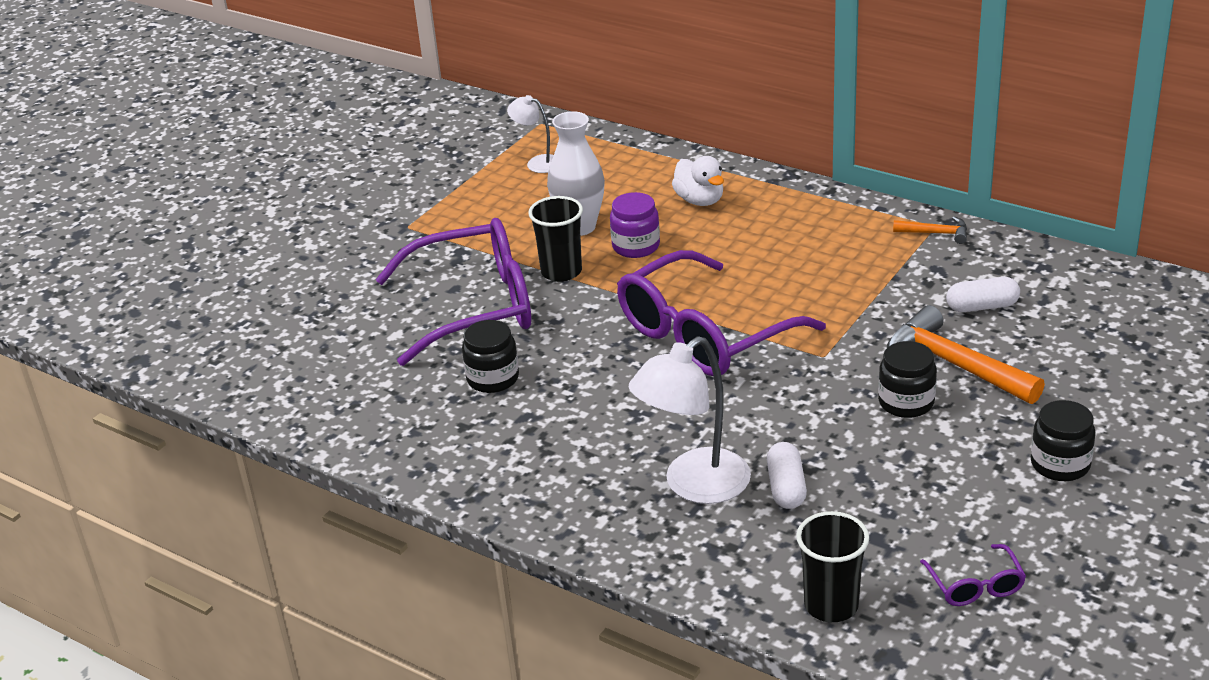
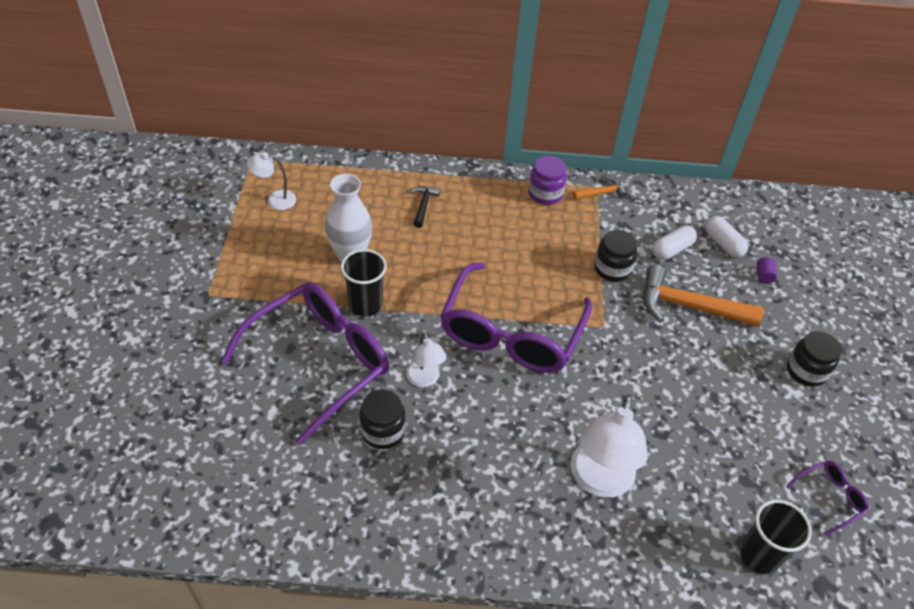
camera: 35 degrees left, 15 degrees up
(573, 349) = (425, 379): none -> white lamp
(636, 246) = (406, 263): purple jar -> purple jar (545, 194)
(700, 200) = (424, 205): white duck -> black hammer
(786, 487) = (660, 458): white capsule -> white capsule (723, 244)
(906, 402) = (682, 350): black jar -> black jar (612, 269)
(975, 586) = (830, 498): purple glasses -> purple glasses turned 75 degrees counterclockwise
(1089, 360) = (763, 276): none -> purple cylinder

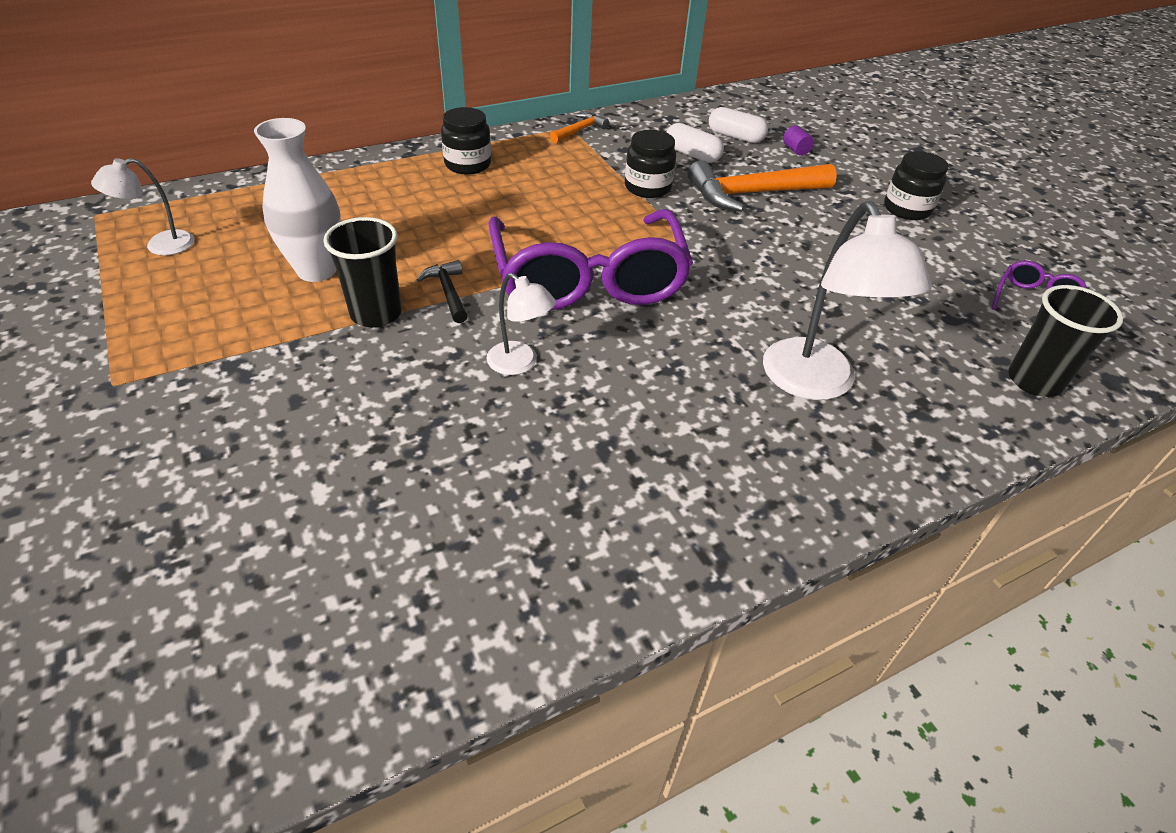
camera: 30 degrees left, 5 degrees down
(320, 361) = (354, 399): purple glasses -> none
(383, 431) = (507, 444): black jar -> black jar (468, 164)
(424, 205) = (381, 195): black hammer -> black hammer (448, 292)
(545, 194) = (519, 147): purple jar -> none
(672, 249) = (692, 155): white capsule -> white capsule turned 75 degrees counterclockwise

